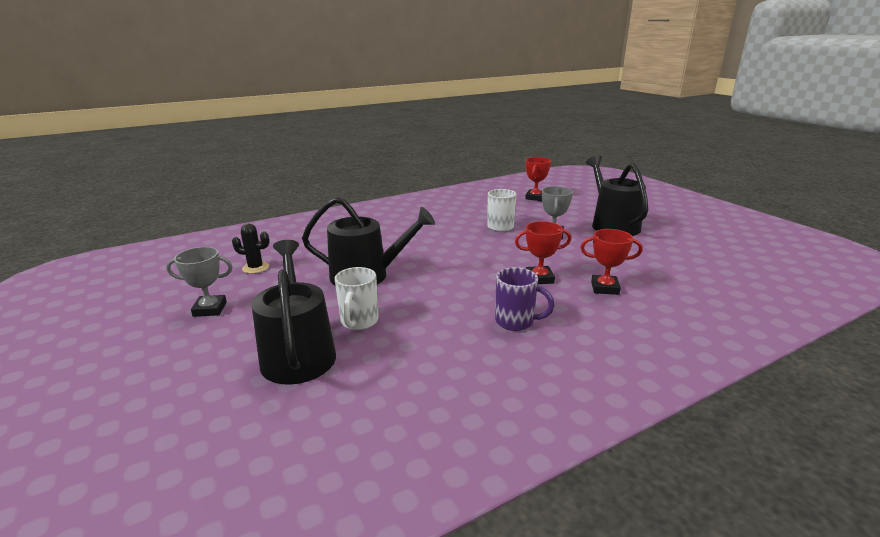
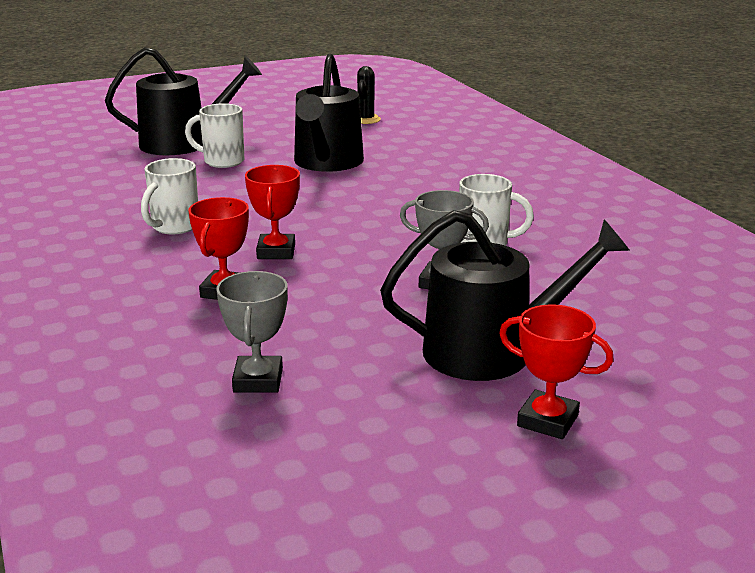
camera: 95 degrees right, 0 degrees up
(210, 309) = (280, 112): grey trophy -> grey trophy (258, 380)
(516, 322) = (174, 227): purple mug -> white mug
(535, 197) = (664, 293): red trophy -> red trophy (547, 420)

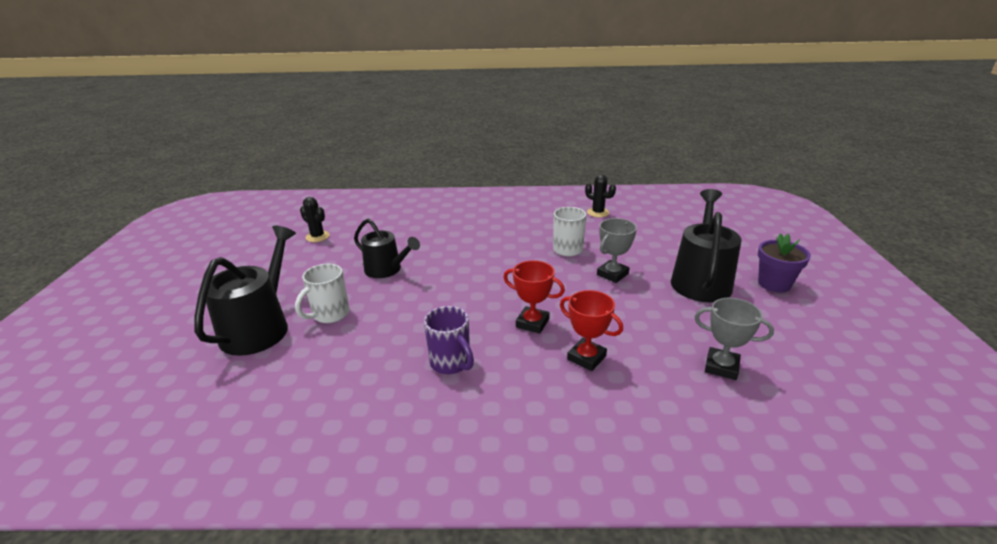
camera: 65 degrees left, 5 degrees up
(174, 227) = (451, 363): white mug -> purple mug
(327, 163) = (386, 270): black watering can -> black watering can, size x0.66
(547, 420) = (774, 284): red trophy -> purple flower pot
(637, 248) = (598, 212): none -> black cactus

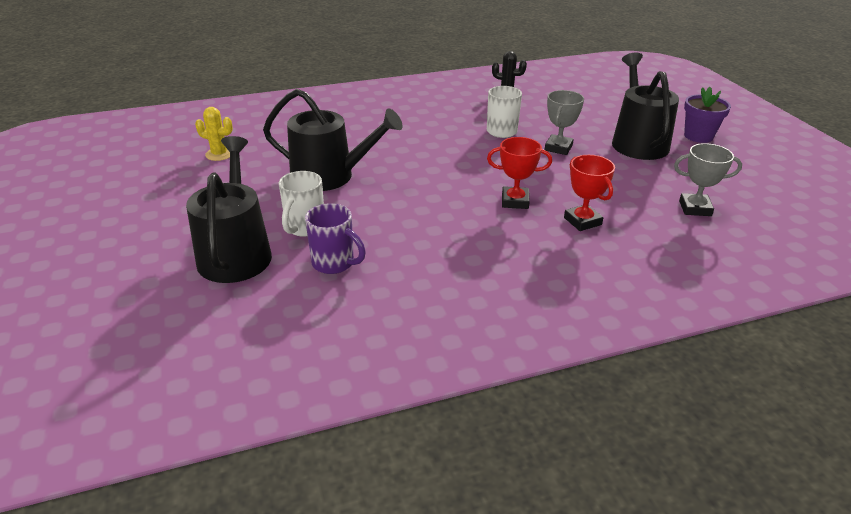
camera: 20 degrees left, 5 degrees up
(317, 236) = (219, 154): black cactus -> yellow cactus
(386, 270) = (330, 176): black watering can -> black watering can, size x1.52
(451, 363) = (465, 248): purple mug -> purple mug (334, 263)
(586, 357) = (582, 221): red trophy -> red trophy turned 45 degrees clockwise

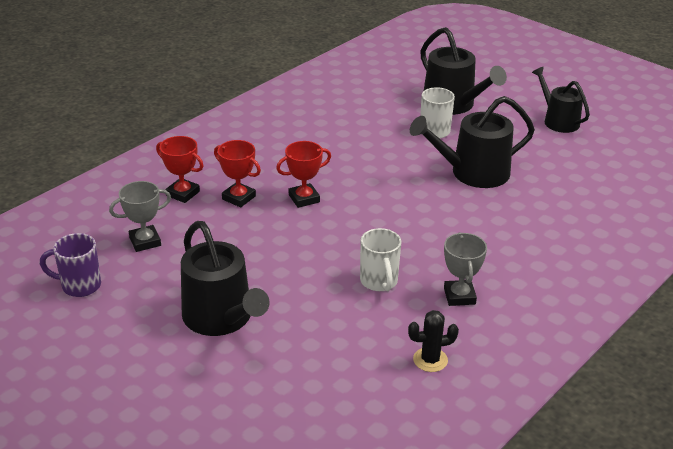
camera: 150 degrees right, 0 degrees up
(166, 196) = (558, 121): none -> black watering can
(219, 154) = (588, 163): yellow cactus -> none
(334, 263) = (385, 117): purple mug -> purple mug (79, 286)
(558, 148) = (303, 276): grey trophy -> grey trophy (459, 296)
(644, 243) = (183, 193): none -> red trophy
(698, 136) = (150, 357): purple flower pot -> none

